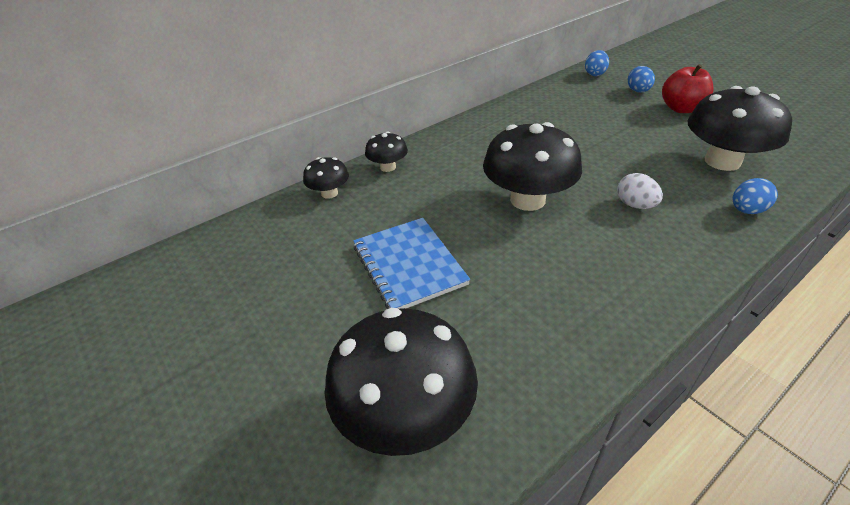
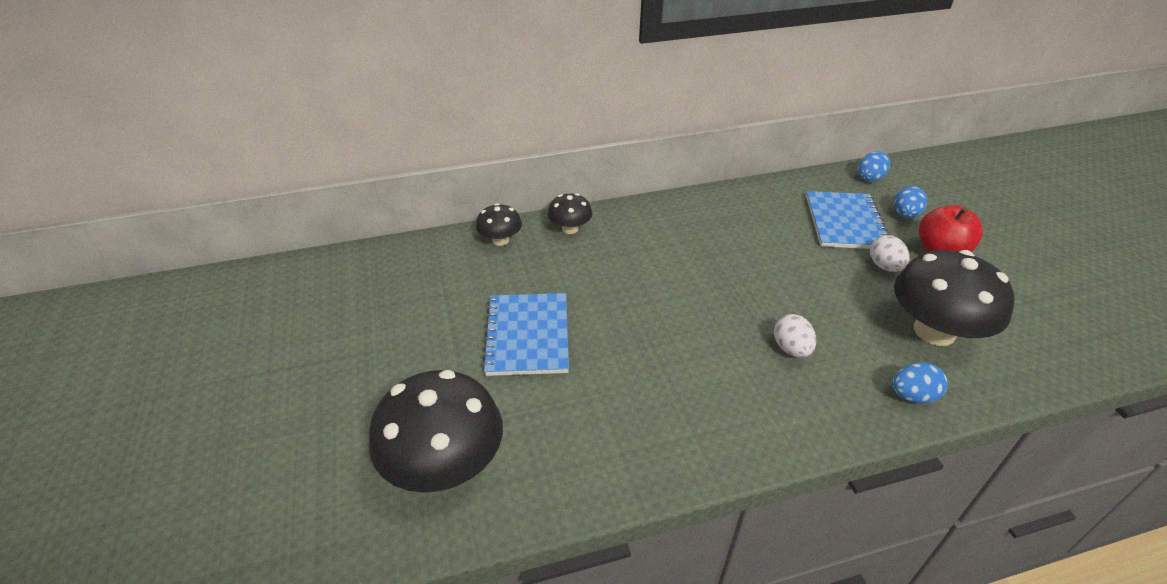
camera: 20 degrees right, 0 degrees up
(527, 200) = (683, 307): black mushroom -> none
(601, 106) = (845, 222): none -> blue notebook
(652, 128) = (884, 266): none -> white egg

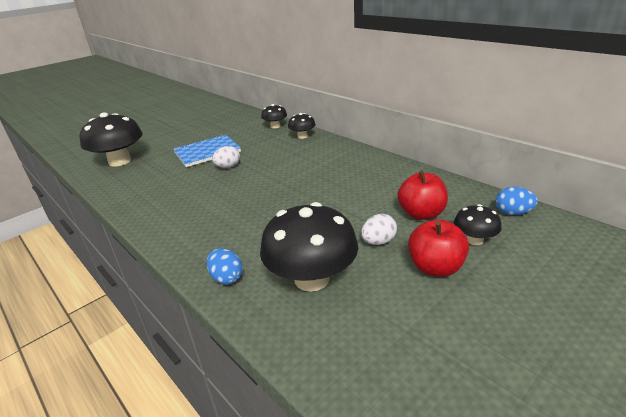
camera: 65 degrees right, 10 degrees down
(791, 349) = (245, 222): white egg -> white egg (228, 166)
(845, 222) = (421, 214): blue notebook -> red apple
(905, 215) = (474, 240): blue egg -> black mushroom

